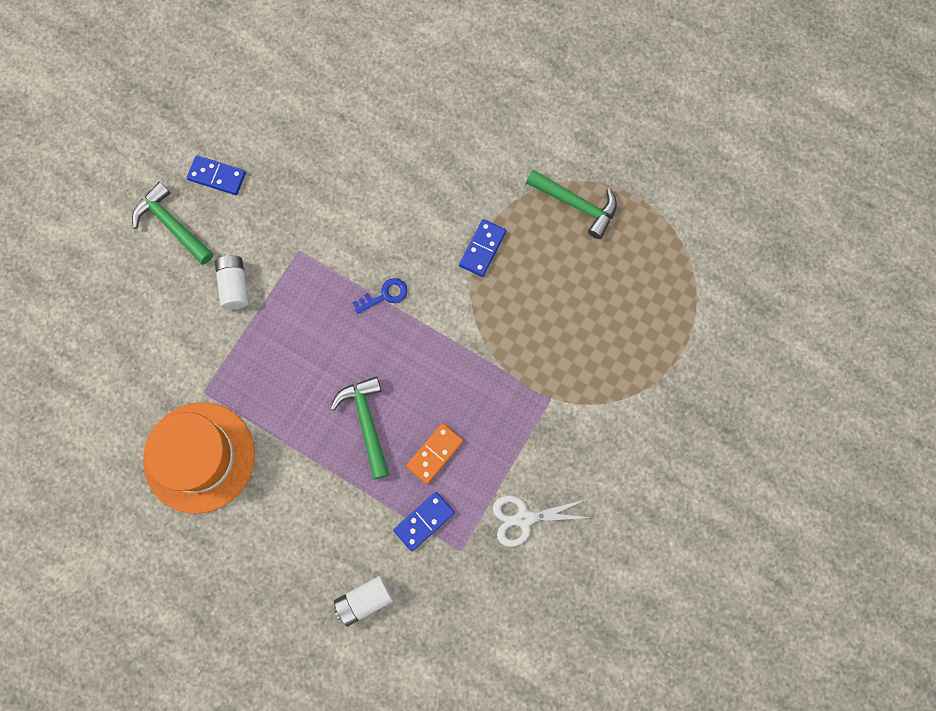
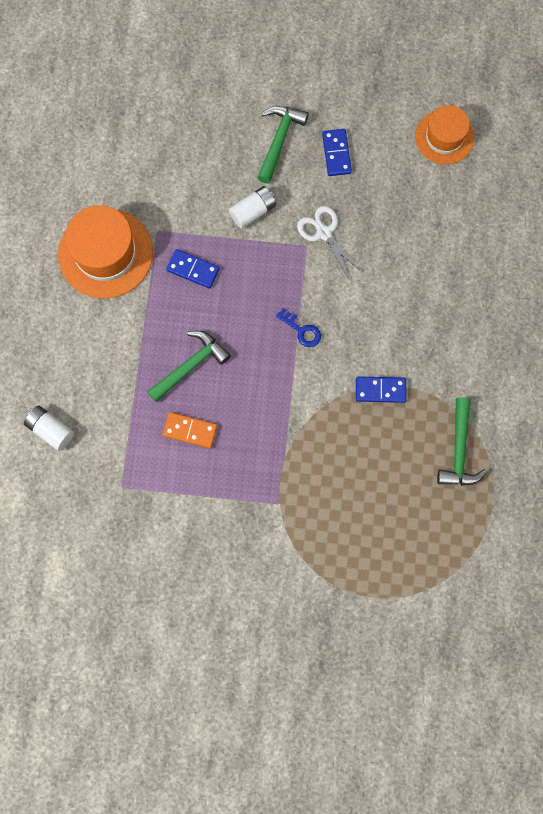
camera: 65 degrees right, 0 degrees up
(256, 69) = (444, 137): none -> orange hat
(424, 521) = (132, 447): blue domino -> blue domino (193, 270)
(524, 518) = (169, 526): white scissors -> white scissors (324, 233)

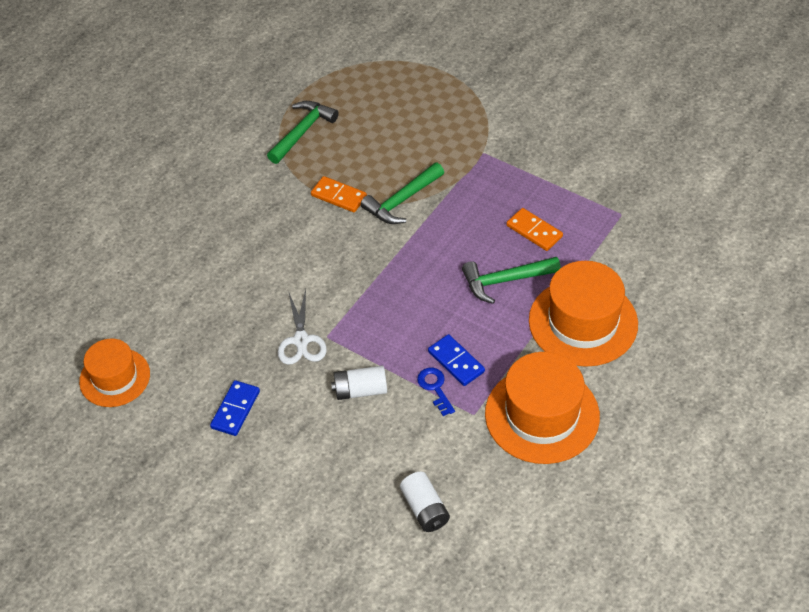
camera: 150 degrees left, 25 degrees down
(51, 430) = (672, 281): white battery -> white battery (425, 509)
(109, 353) = (583, 322): none -> orange hat
(279, 140) = (287, 449): green hammer -> green hammer (402, 201)
(302, 330) = (379, 268): blue key -> blue key (435, 388)
(380, 390) = (338, 196): blue domino -> orange domino

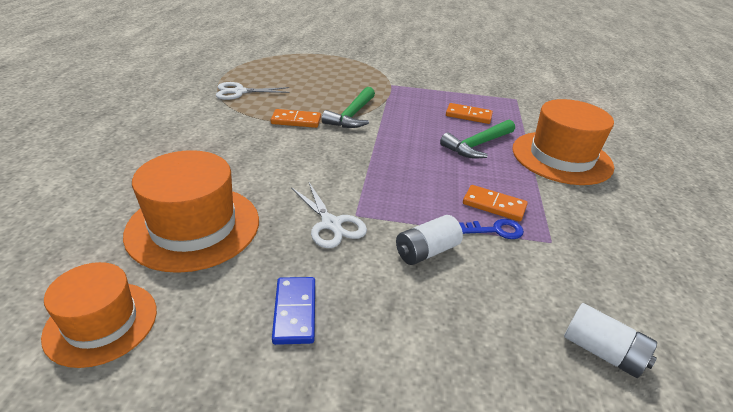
camera: 30 degrees left, 15 degrees down
(302, 132) = (239, 92): green hammer -> white scissors
(435, 388) = (496, 230): blue key -> blue key turned 135 degrees clockwise
(456, 362) = (494, 205): blue domino -> orange domino
(542, 415) = (607, 226): orange hat -> orange hat (193, 226)

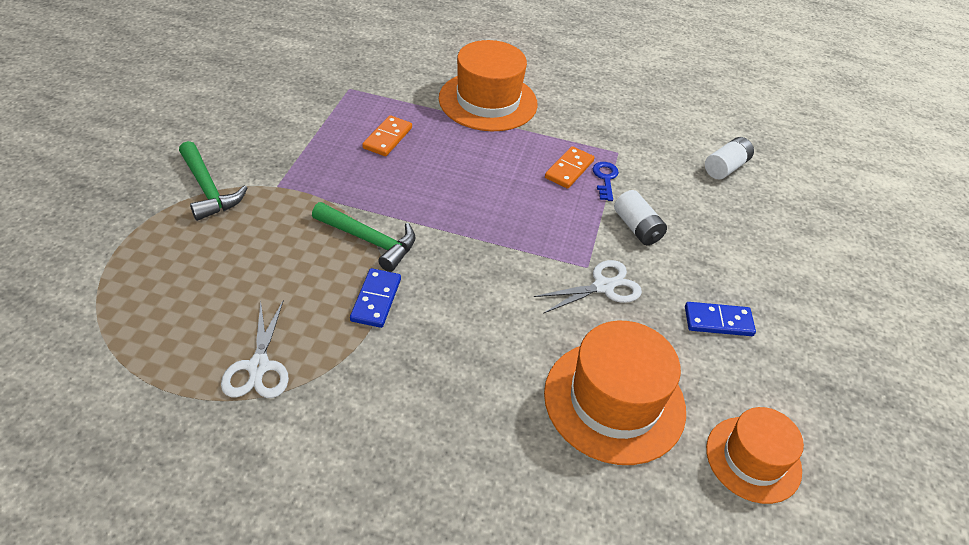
camera: 85 degrees left, 10 degrees up
(296, 121) = (376, 300): orange domino -> blue domino
(477, 145) = (459, 150): green hammer -> green hammer (208, 189)

